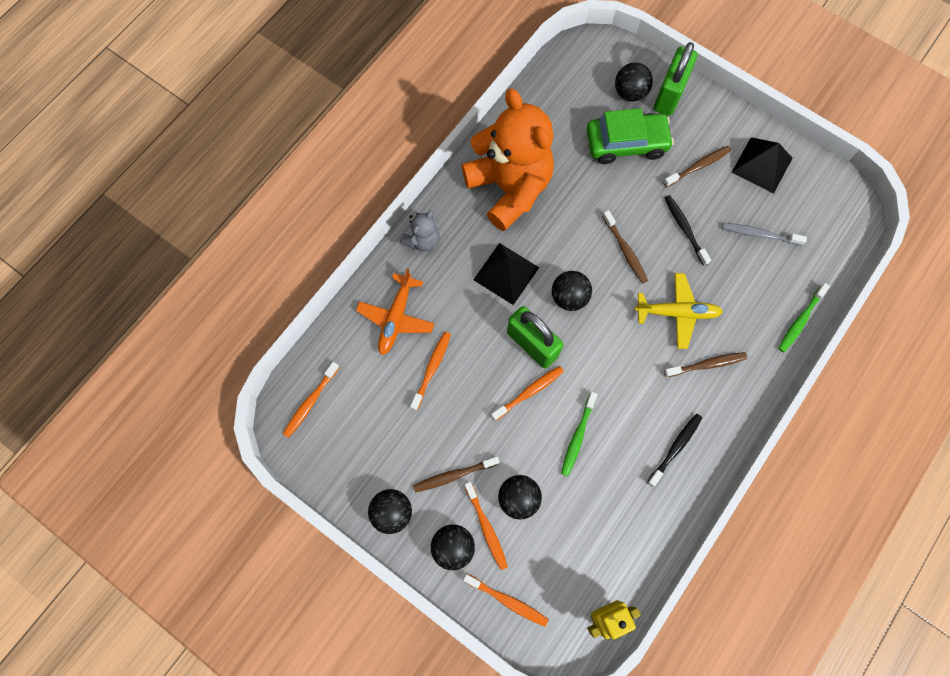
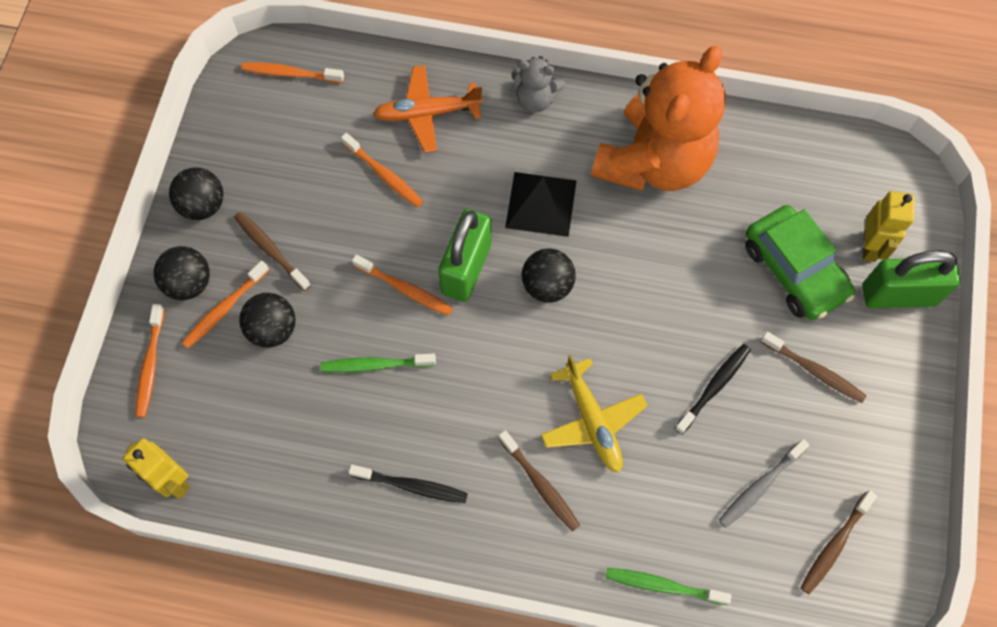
camera: 65 degrees right, 5 degrees down
(432, 369) = (384, 175): orange toothbrush -> orange toothbrush turned 45 degrees clockwise
(625, 250) = (644, 326): brown toothbrush -> brown toothbrush (834, 545)
(630, 93) = (870, 246): black ball -> yellow robot
(759, 234) = (760, 486): grey toothbrush -> grey toothbrush turned 120 degrees counterclockwise
(762, 165) = (866, 453): black pyramid -> none

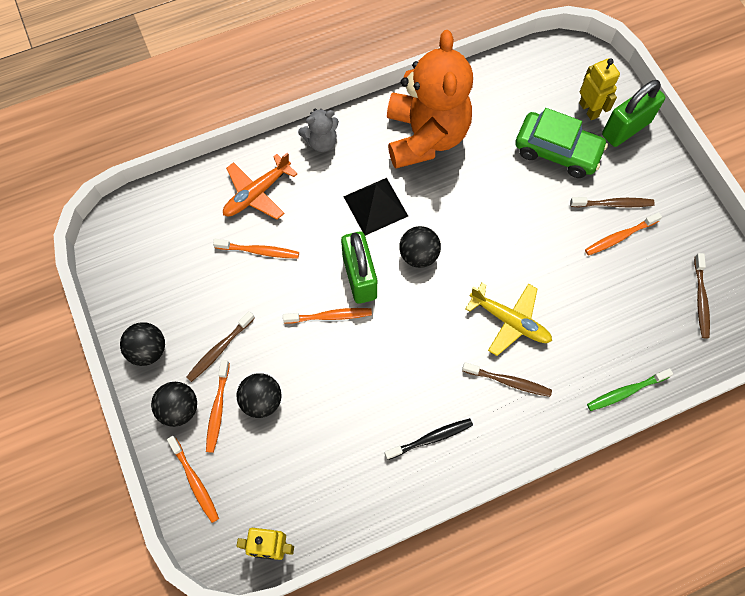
camera: 35 degrees left, 0 degrees up
(270, 250) = (219, 349): brown toothbrush -> brown toothbrush turned 60 degrees counterclockwise
(290, 74) = (142, 223): orange toothbrush -> orange toothbrush (619, 237)
(375, 365) = (348, 378): green toothbrush -> none
(714, 387) = (564, 252): black toothbrush -> none
(760, 486) = (635, 293): grey toothbrush -> none

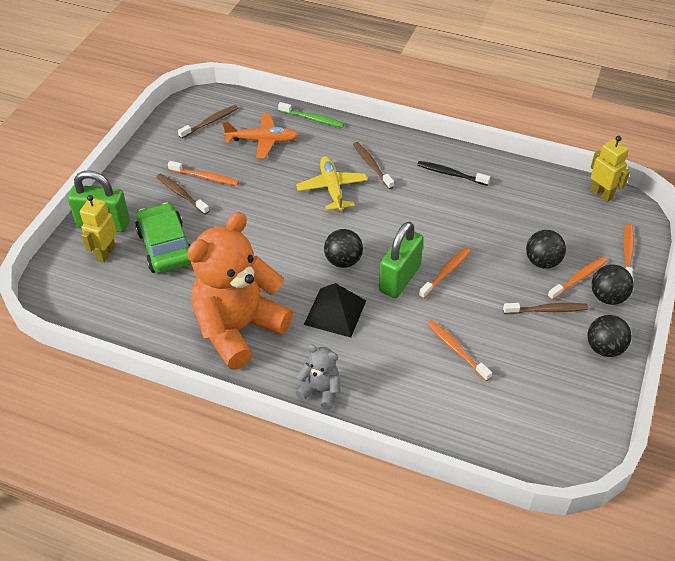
camera: 135 degrees left, 20 degrees down
(257, 193) = (416, 392): orange plane -> orange plane (262, 141)
(330, 316) = (446, 272): orange toothbrush -> orange toothbrush turned 90 degrees clockwise

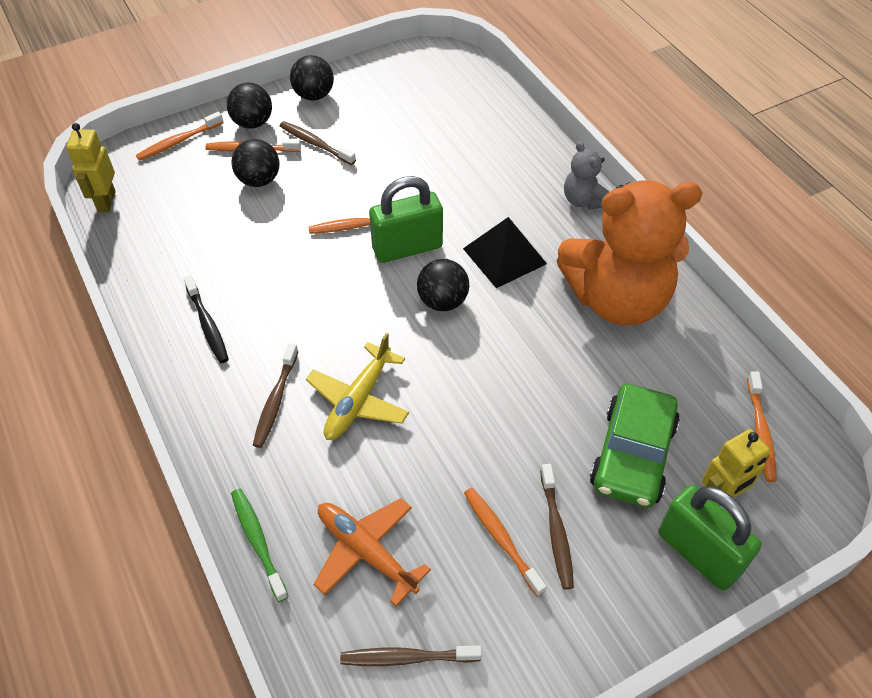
camera: 140 degrees left, 5 degrees up
(456, 350) = (431, 162): orange toothbrush -> orange toothbrush (760, 432)

